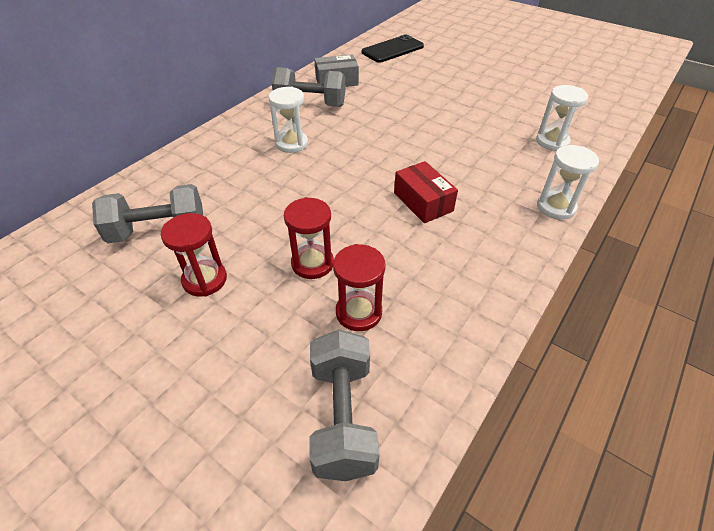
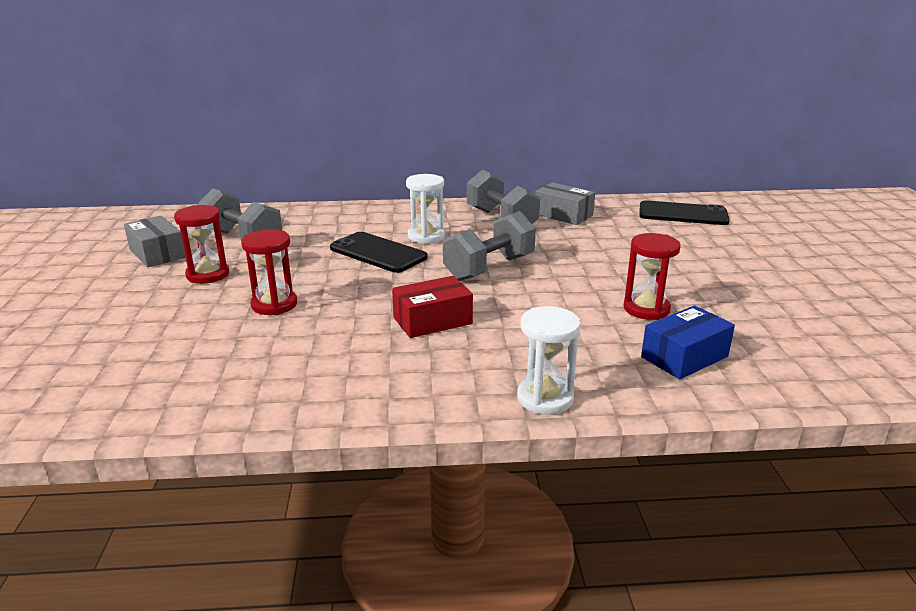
camera: 50 degrees right, 20 degrees down
(107, 296) = (157, 253): none -> grey box
(289, 176) = (378, 253): none -> black phone
(343, 416) = (108, 381): grey dumbbell -> grey dumbbell (489, 268)
(358, 312) = (235, 346): red hourglass -> red hourglass (646, 309)
(423, 202) = (432, 321): red box -> red box turned 45 degrees clockwise
(552, 142) = (684, 357): white hourglass -> blue box

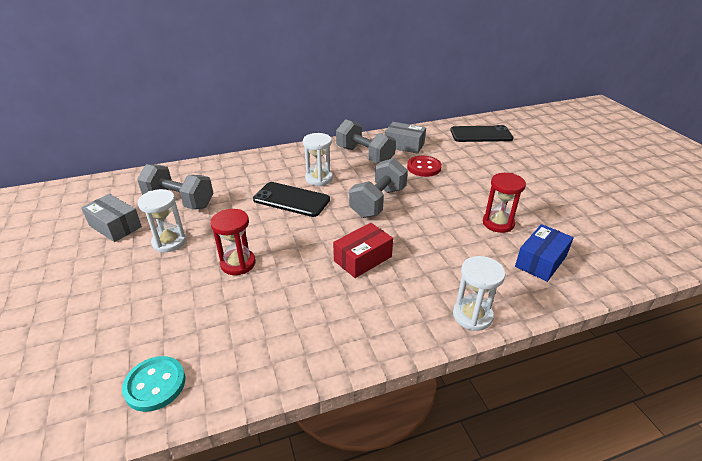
camera: 15 degrees left, 10 degrees up
(112, 399) = (155, 385): none -> turquoise button
(208, 275) = (169, 242): red hourglass -> white hourglass
(576, 240) = (424, 167): none -> red button

